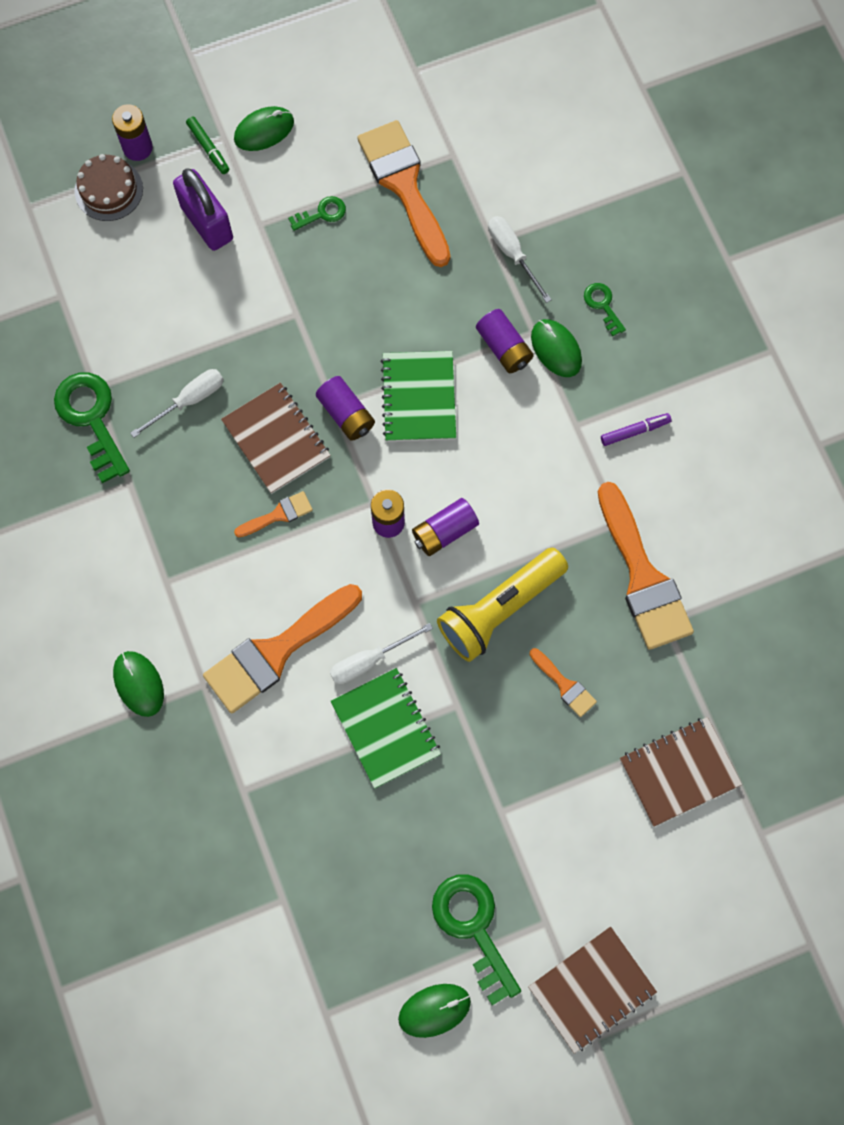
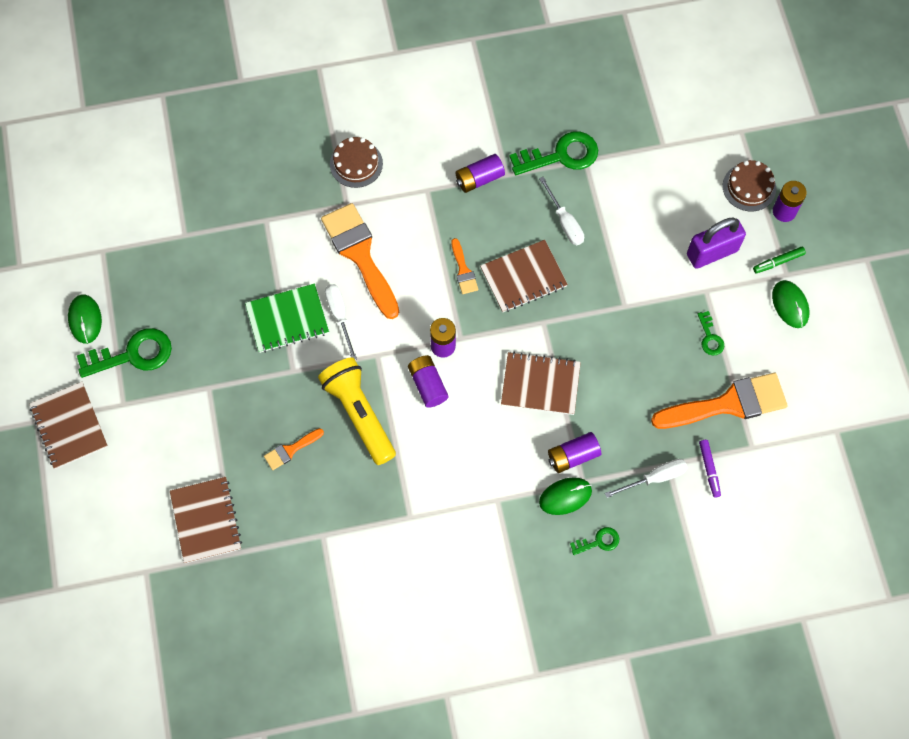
camera: 100 degrees right, 5 degrees down
(138, 684) = (356, 164): green mouse -> brown cake
(346, 414) = (535, 329): purple battery -> purple battery (479, 179)
(419, 397) = (540, 384): green notebook -> brown notebook
(635, 431) = (484, 544): purple marker -> purple marker (709, 469)
(642, 576) = (362, 525): orange brush -> none

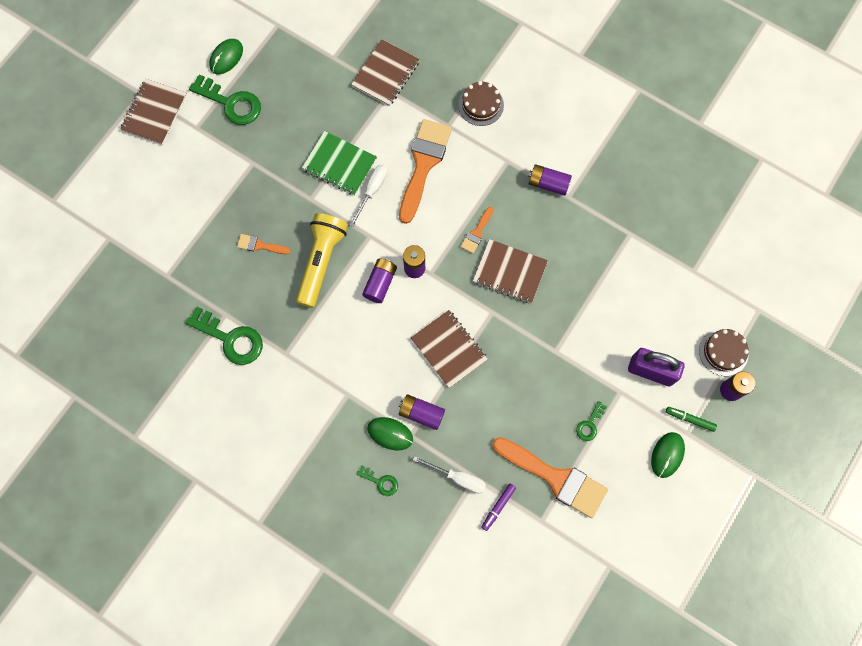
camera: 45 degrees right, 5 degrees up
(206, 520) = (170, 241): brown notebook -> brown notebook (385, 74)
(561, 155) = (617, 216): green key -> green key (231, 339)
(565, 222) = (574, 261): white screwdriver -> none

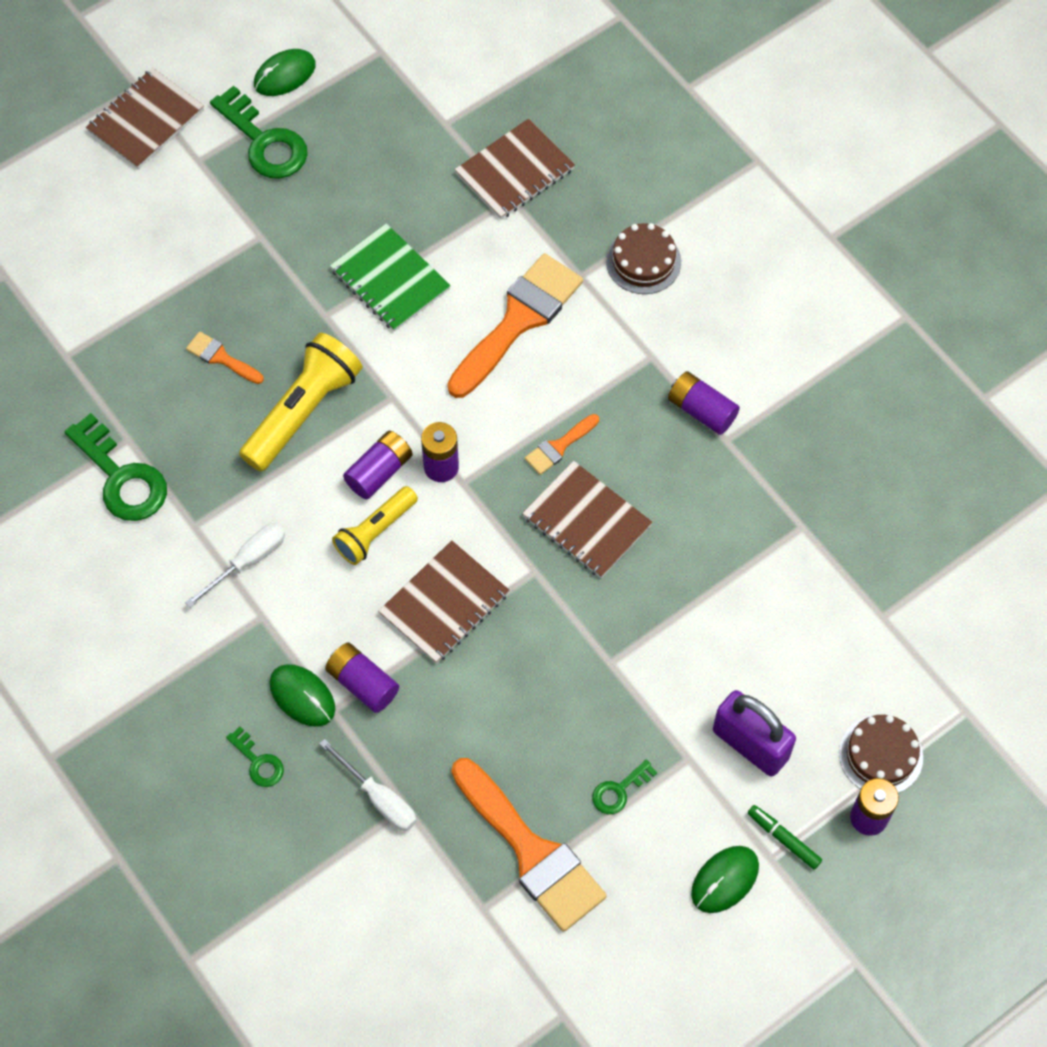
camera: 20 degrees right, 10 degrees down
(372, 191) = (423, 334): white screwdriver -> white screwdriver (248, 561)
(392, 320) = (375, 531): none -> yellow flashlight
(448, 349) = (444, 603): brown notebook -> brown notebook turned 60 degrees clockwise
(498, 507) = (423, 863): purple marker -> none

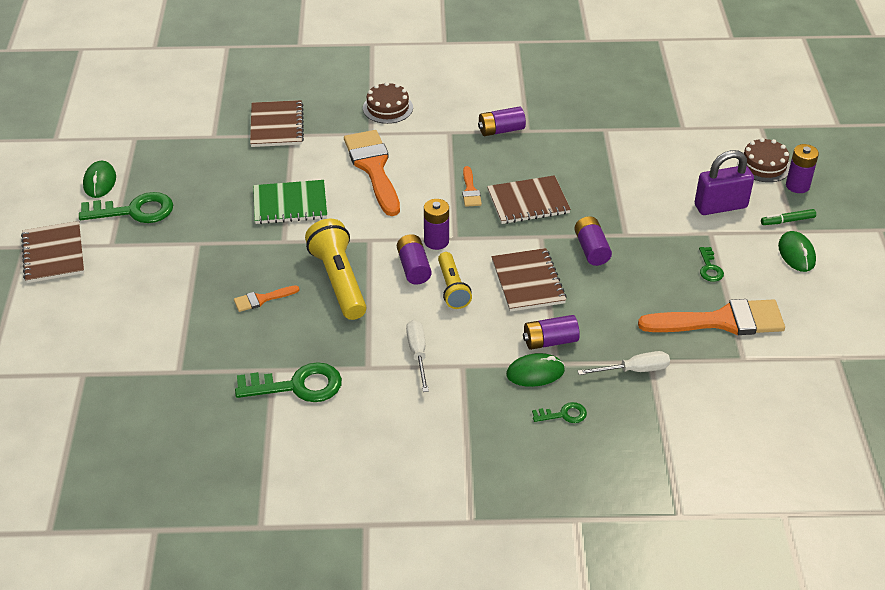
camera: 55 degrees left, 20 degrees down
(553, 640) = (591, 249): none -> purple battery

